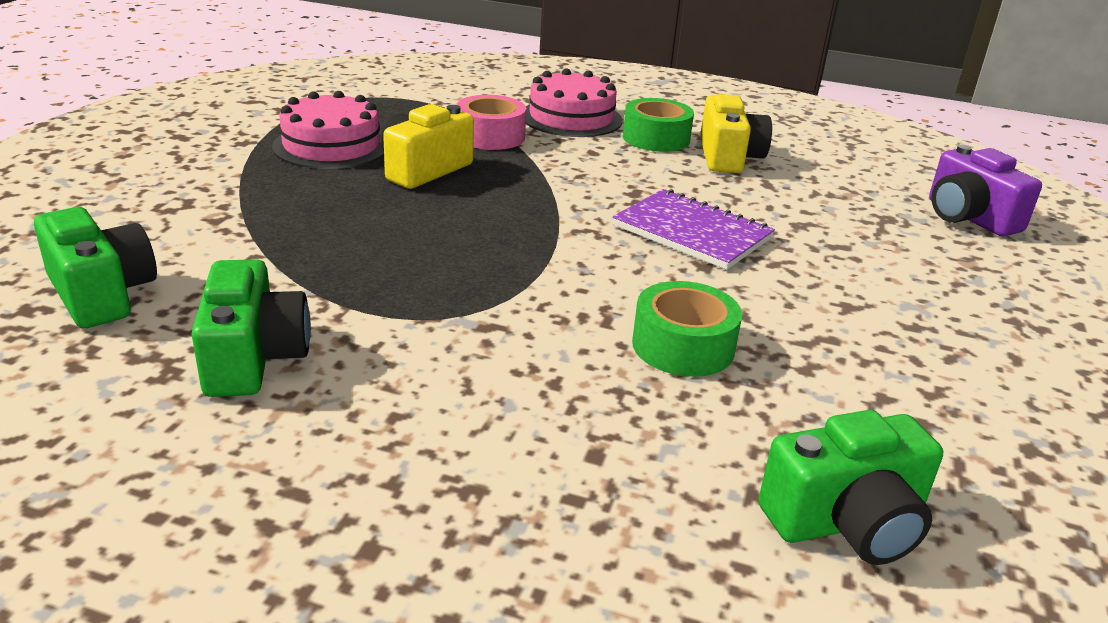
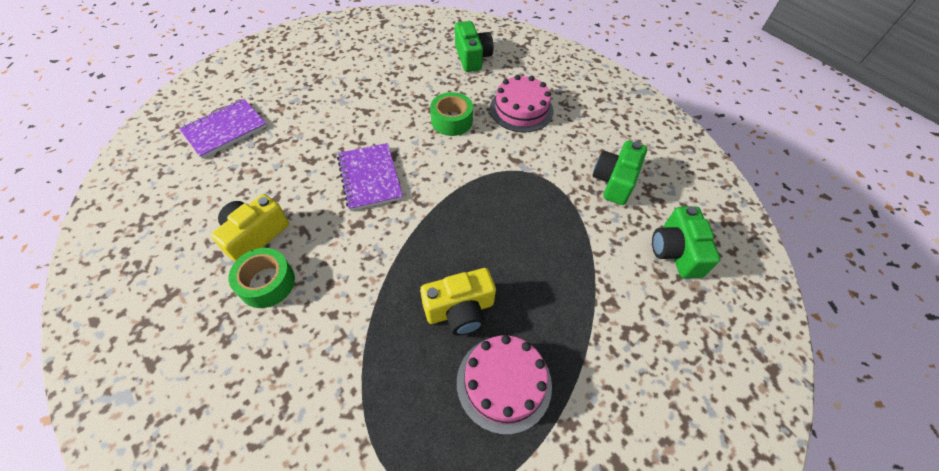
camera: 145 degrees left, 25 degrees up
(490, 136) = (377, 343): pink tape -> none
(571, 118) = (287, 349): pink cake -> pink cake (521, 109)
(847, 522) = (472, 57): green camera -> green camera turned 60 degrees clockwise
(968, 217) = (225, 129): purple camera -> purple notebook

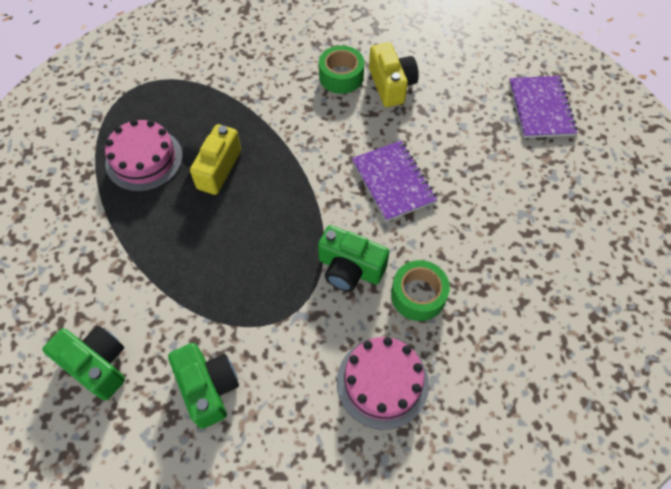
camera: 130 degrees right, 5 degrees up
(370, 177) = (393, 182): purple notebook -> purple notebook turned 45 degrees clockwise
(472, 57) = (523, 401): green camera -> green camera (350, 269)

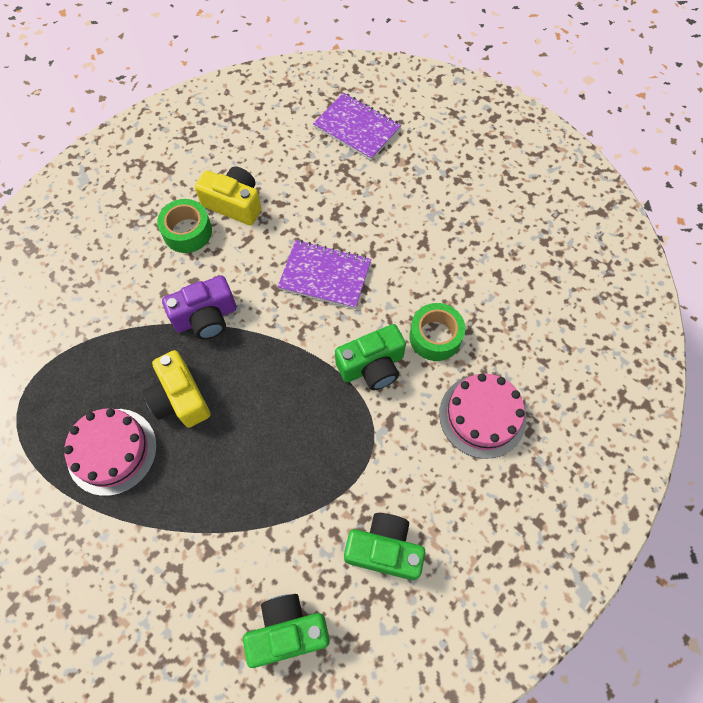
camera: 50 degrees left, 5 degrees up
(287, 136) = (206, 317): none -> purple camera

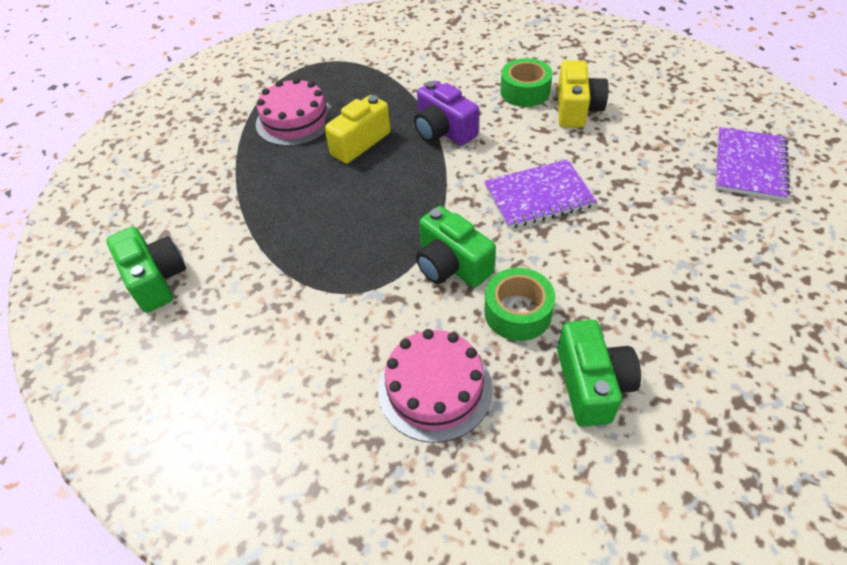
camera: 75 degrees right, 15 degrees down
(325, 275) = (538, 196): purple notebook -> purple notebook turned 75 degrees clockwise
(384, 549) = (247, 333): green camera -> green camera (592, 384)

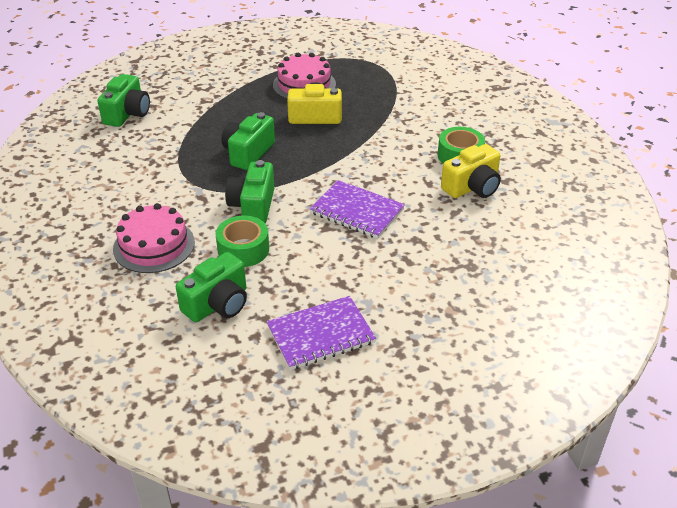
camera: 45 degrees right, 10 degrees down
(357, 220) = (248, 153): none -> green camera
(443, 131) = (370, 143): purple camera -> none
(749, 165) = (519, 295): purple notebook -> purple notebook (321, 334)

